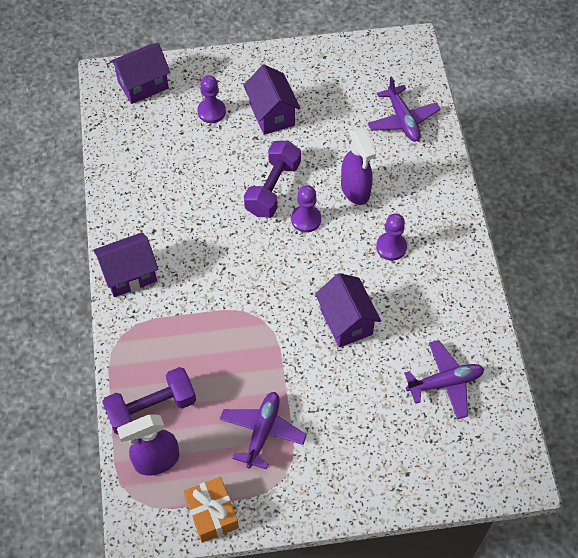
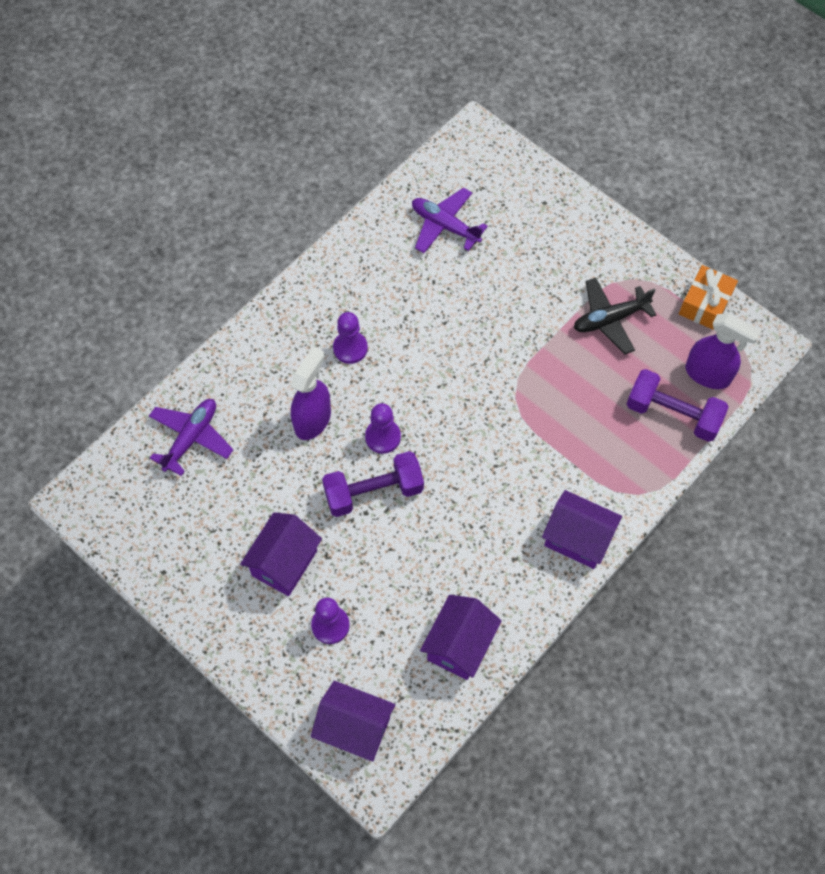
camera: 130 degrees left, 5 degrees up
(262, 432) = (610, 319): purple plane -> black plane
(346, 321) = (456, 331): purple house -> purple house (459, 645)

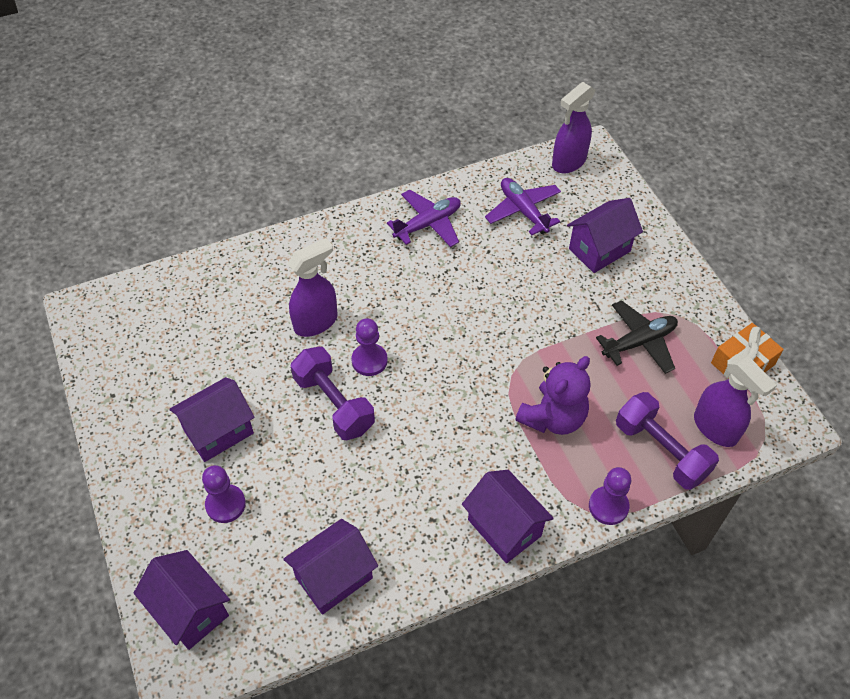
camera: 25 degrees right, 10 degrees down
(191, 438) = (205, 296): purple plane -> purple plane (428, 224)
(350, 348) = (383, 277): purple pawn -> purple pawn (608, 506)
(373, 492) = (334, 404): purple dumbbell -> purple dumbbell turned 45 degrees clockwise
(461, 155) = (568, 162): none -> purple spray bottle
(533, 240) = (599, 250): none -> purple house
(570, 422) = (553, 418): none -> purple teddy bear
(610, 319) = (639, 342): black plane -> black plane turned 150 degrees clockwise

